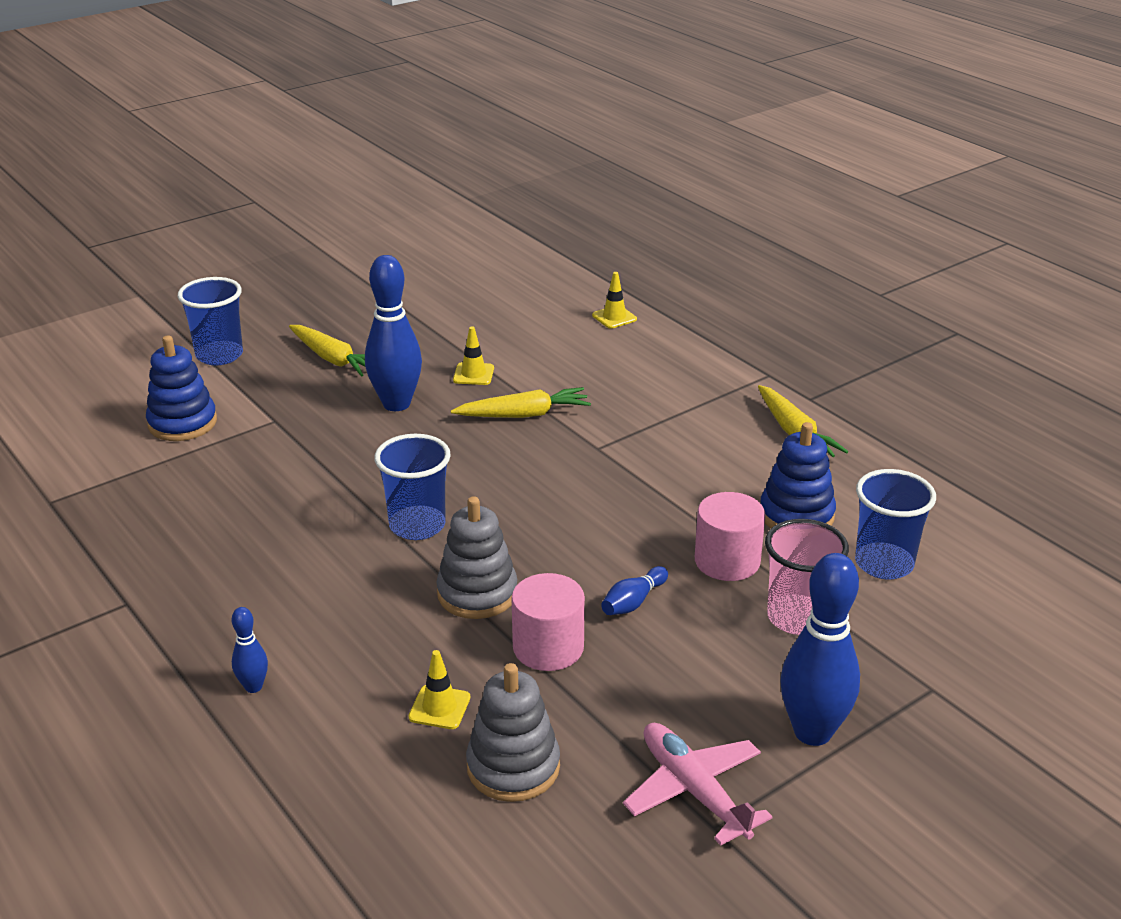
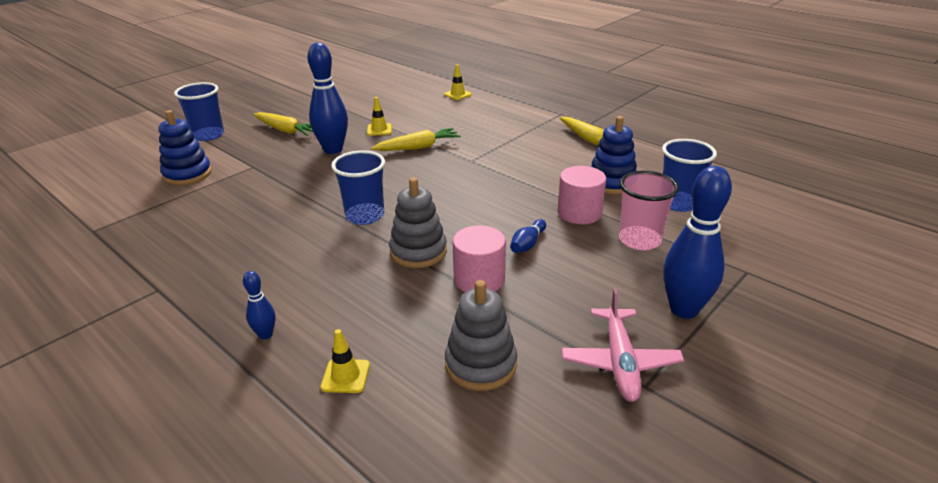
camera: 10 degrees left, 0 degrees up
(439, 707) = (412, 330): yellow traffic cone -> yellow traffic cone (345, 376)
(694, 791) = (620, 362): pink plane -> pink plane turned 135 degrees counterclockwise

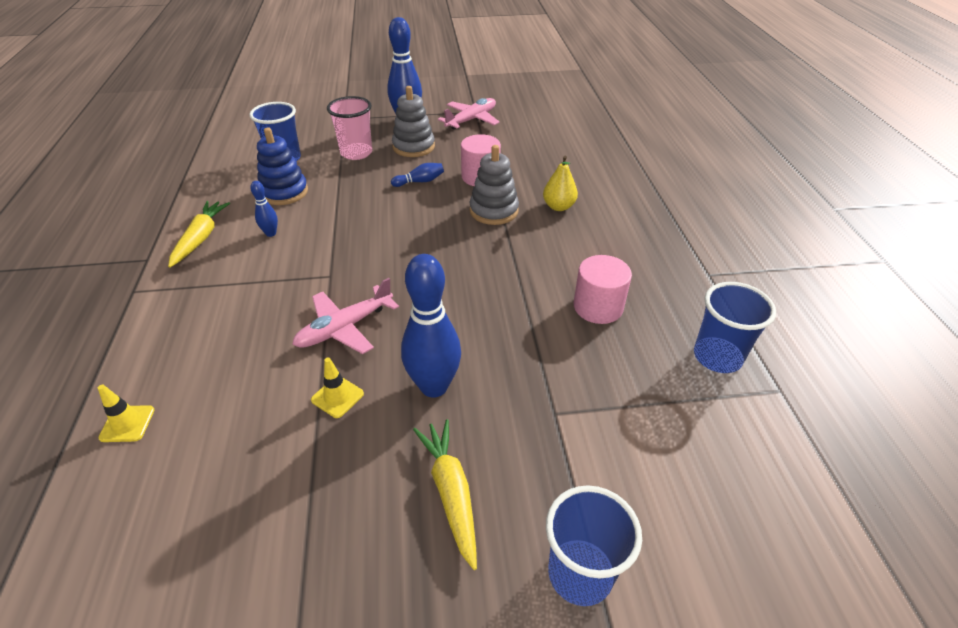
camera: 140 degrees left, 10 degrees up
(187, 174) = (647, 450): blue stacking toy -> none
(266, 335) = (637, 205): blue bowling pin -> blue bowling pin (271, 233)
(345, 376) = (604, 167): yellow traffic cone -> none
(358, 287) = (559, 206): none -> yellow pear
(365, 216) = (498, 262): blue cup -> blue cup (717, 357)
(418, 147) = (345, 327): yellow carrot -> pink plane
(481, 364) = (533, 144): grey stacking toy -> grey stacking toy (413, 147)
(579, 213) = (351, 183): pink cylinder -> pink cylinder (598, 307)

